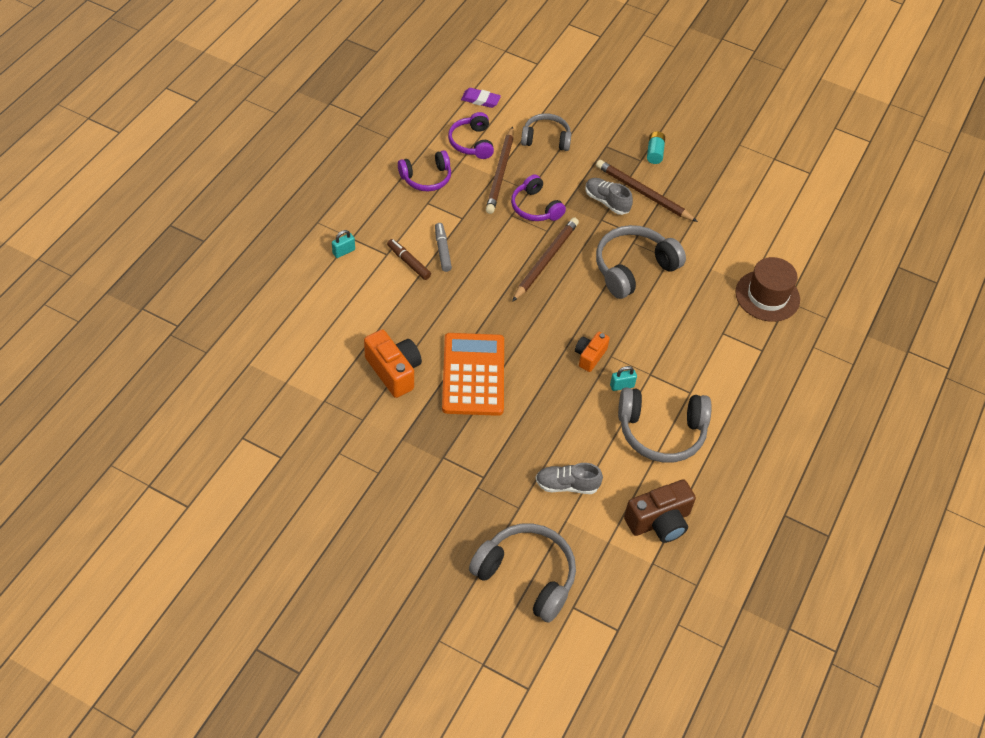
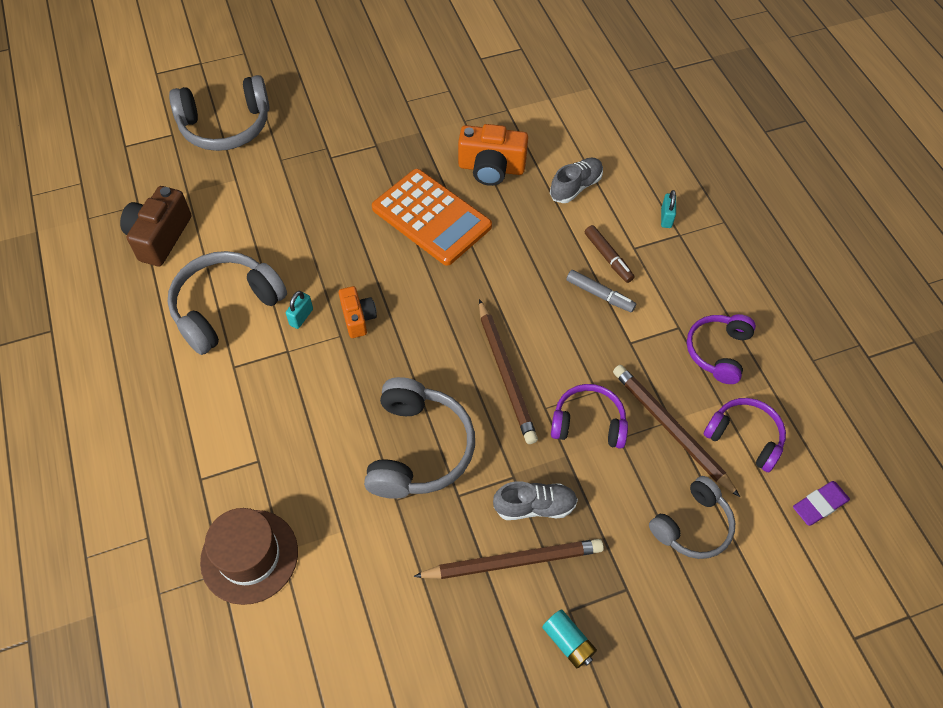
camera: 135 degrees right, 5 degrees up
(408, 262) = (608, 258): brown marker -> brown marker turned 60 degrees clockwise
(567, 485) = (261, 202): grey shoe -> grey shoe (575, 187)

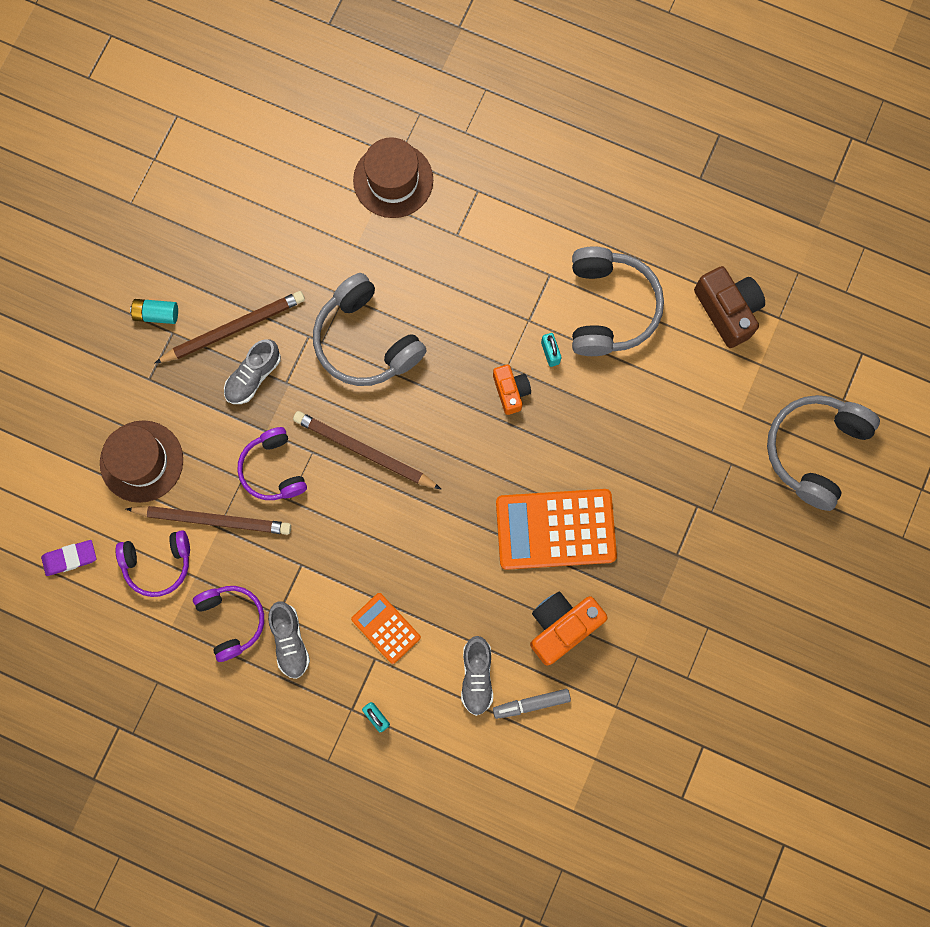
camera: 135 degrees right, 20 degrees up
(358, 318) = (511, 391): orange camera -> orange camera turned 135 degrees counterclockwise
(513, 561) = (233, 329): brown pencil -> brown pencil turned 150 degrees counterclockwise
(588, 423) = (273, 469): purple headphones -> purple headphones turned 105 degrees clockwise
(600, 295) = (360, 585): grey marker -> grey marker (531, 703)
(608, 258) = (386, 628): brown marker -> orange calculator
(685, 305) = (290, 641): none -> grey shoe
(693, 526) = (141, 461): grey headphones -> brown hat
(819, 504) = (70, 558): purple eraser -> purple eraser turned 60 degrees clockwise

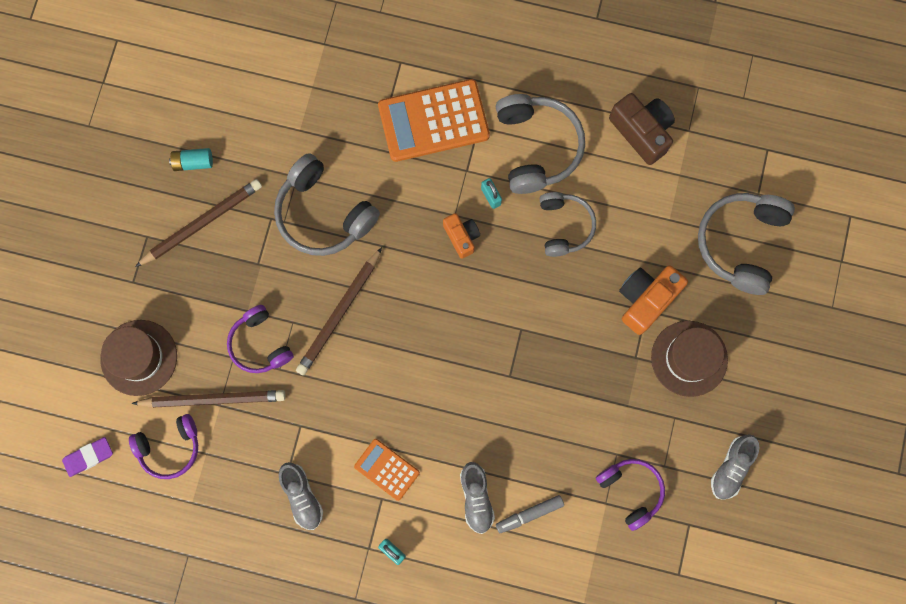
camera: 10 degrees left, 0 degrees up
(156, 314) = (129, 222): turquoise battery -> turquoise battery (193, 162)
(232, 620) = (246, 487): purple headphones -> purple headphones (631, 490)
(253, 376) = (227, 263): grey shoe -> grey shoe (731, 468)
(364, 451) = (339, 313): brown pencil -> brown pencil turned 75 degrees counterclockwise
(393, 180) = (323, 65): brown hat -> brown hat (689, 358)
(555, 529) = (523, 353): orange calculator -> orange calculator (433, 121)
(562, 626) = (544, 440): orange camera -> orange camera (646, 299)
(624, 399) = (564, 226): none -> grey headphones

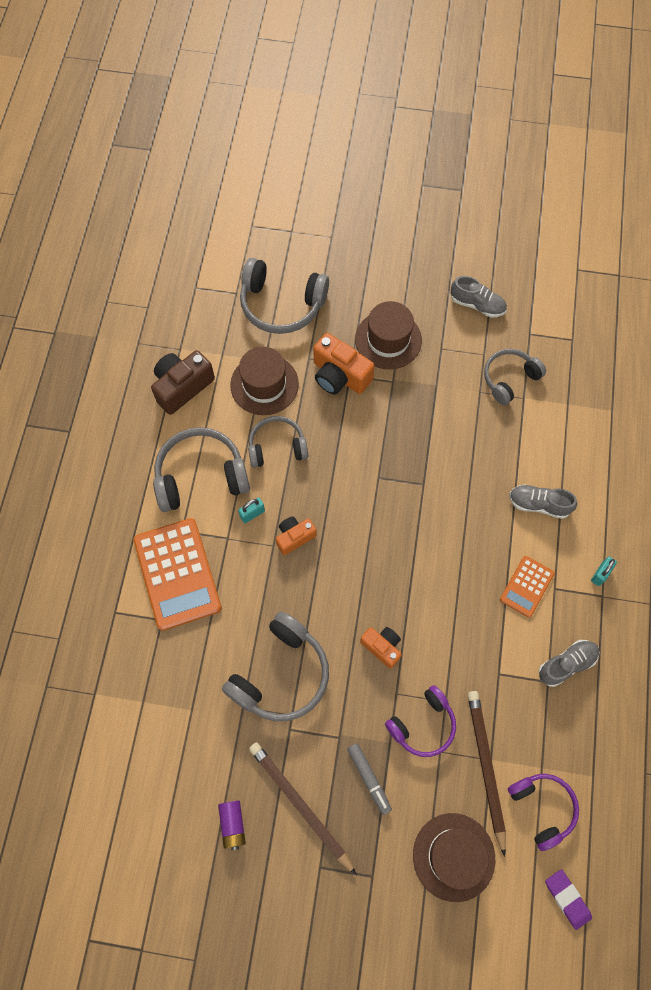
camera: 95 degrees left, 10 degrees down
(193, 162) = (233, 824): turquoise battery -> purple battery
(339, 313) = (382, 647): brown pencil -> orange camera
(476, 498) = (539, 504): grey shoe -> grey shoe turned 150 degrees counterclockwise
(529, 514) = (544, 459): grey marker -> grey marker (369, 779)
(631, 490) = (509, 379): purple headphones -> grey headphones
(639, 217) = (264, 384): none -> brown hat

